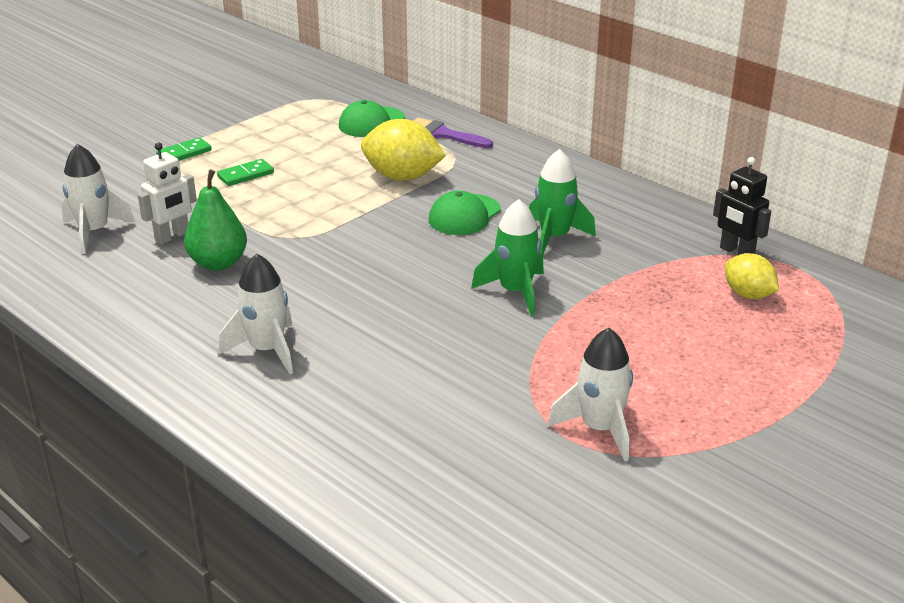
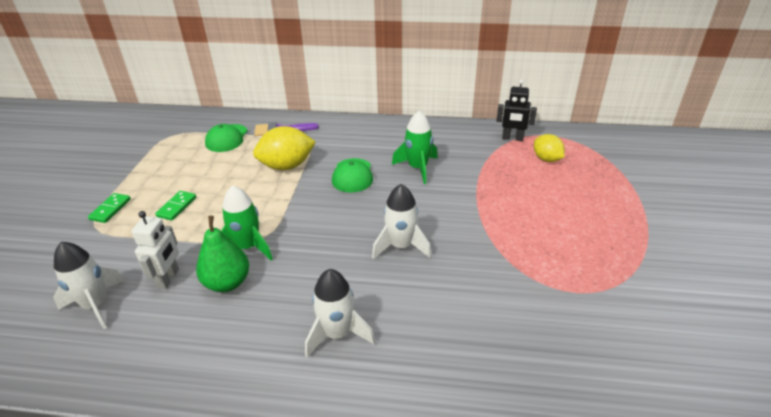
camera: 35 degrees left, 5 degrees up
(515, 292) = (438, 211): green rocket -> green rocket (248, 247)
(599, 429) = (585, 276): white rocket -> white rocket (401, 246)
(748, 294) = (546, 159): yellow lemon -> yellow lemon turned 45 degrees clockwise

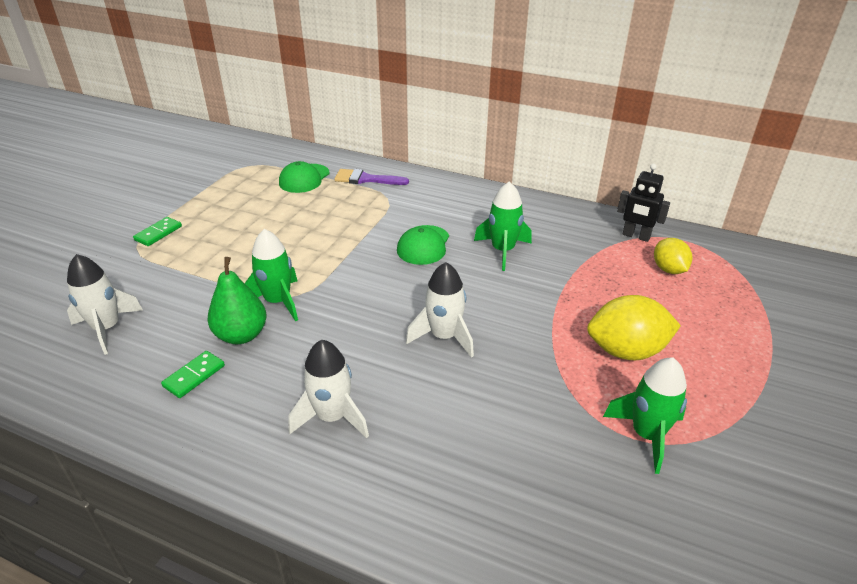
camera: 15 degrees right, 0 degrees up
(168, 278) = (185, 317): white robot -> none
(177, 207) = (223, 243): green domino -> green domino (194, 376)
(287, 166) = (355, 221): yellow lemon -> yellow lemon (626, 351)
(585, 287) = (646, 435): none -> green rocket

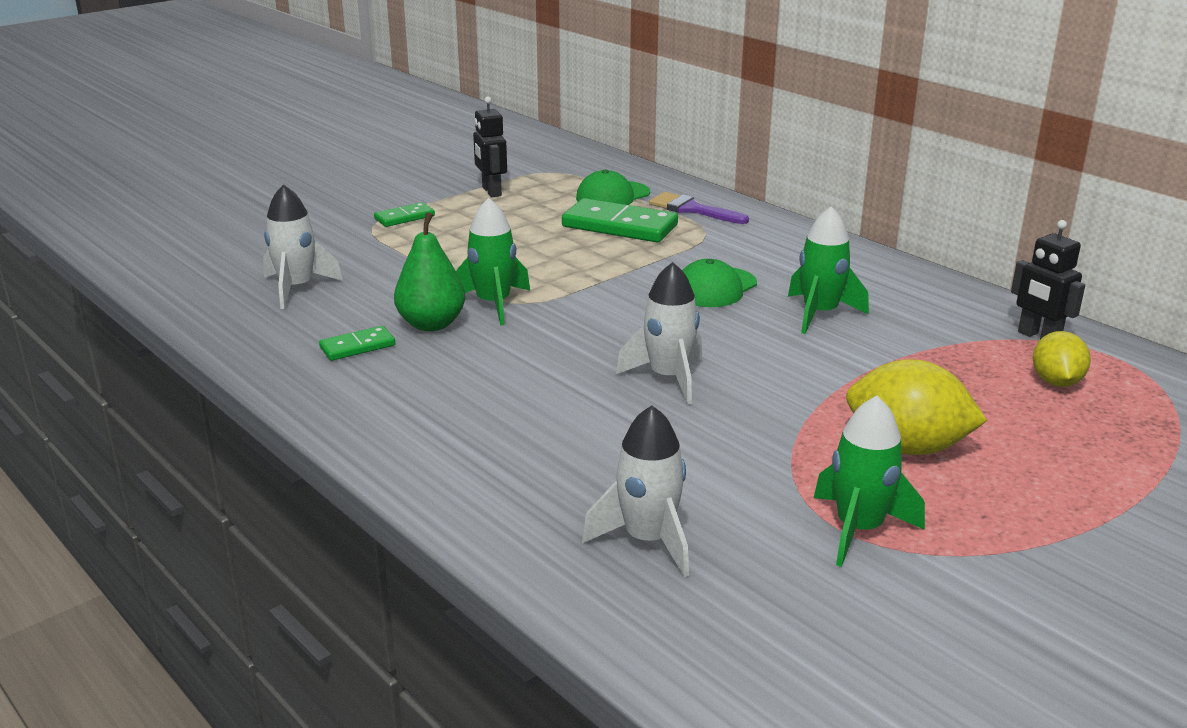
camera: 25 degrees right, 10 degrees down
(213, 193) = (491, 191): none -> black robot
(325, 205) = (619, 226): none -> green domino
(332, 417) = (479, 415): white rocket -> white rocket (648, 540)

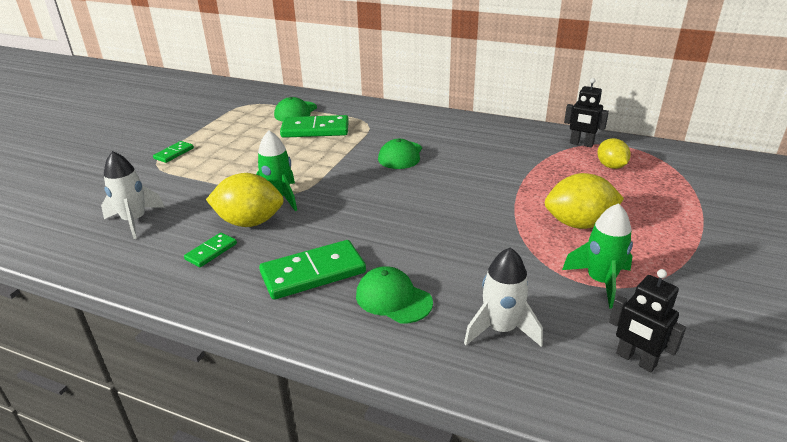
camera: 25 degrees left, 5 degrees up
(431, 324) = (250, 222): green pear -> yellow lemon
(460, 404) = (313, 273): none -> green domino
(491, 191) = (218, 124): black robot -> black robot (635, 360)
(536, 463) = (393, 298): none -> green cap
(668, 378) = (422, 218): white rocket -> none
(692, 209) = (348, 111): purple brush -> none
(820, 314) = (468, 157): green rocket -> none

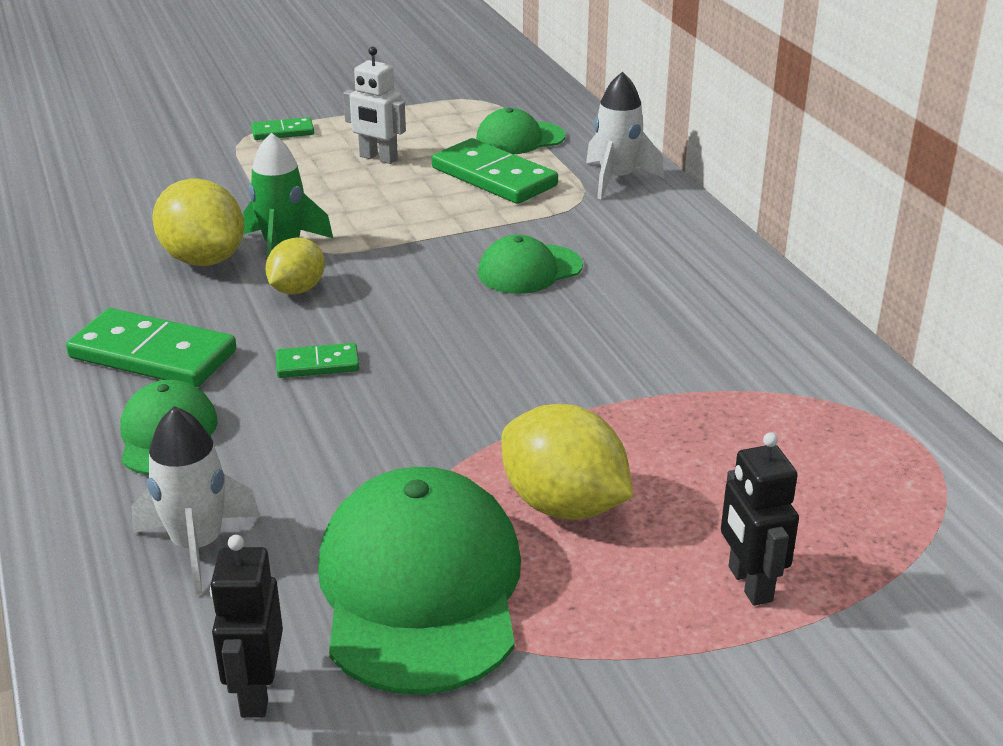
camera: 45 degrees right, 0 degrees up
(135, 221) = (113, 196): white rocket -> white rocket (616, 179)
(211, 252) = (114, 271): green domino -> green domino (317, 364)
(247, 144) = (378, 158): none -> white robot
(581, 144) = (851, 403): black robot -> black robot (749, 584)
(600, 281) = (420, 588): green rocket -> green cap
(611, 166) = (817, 464): yellow lemon -> yellow lemon (297, 289)

